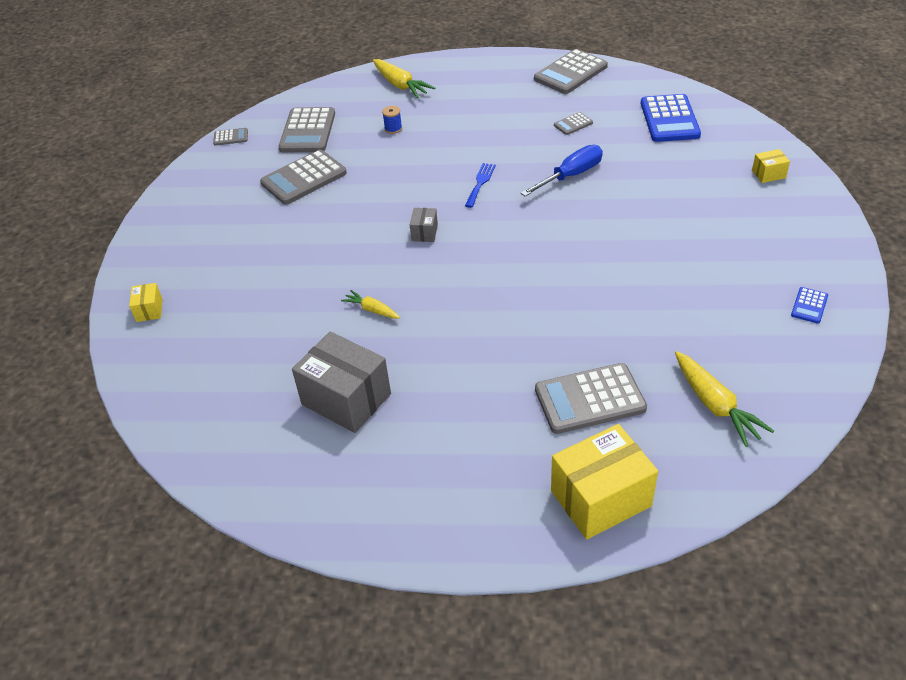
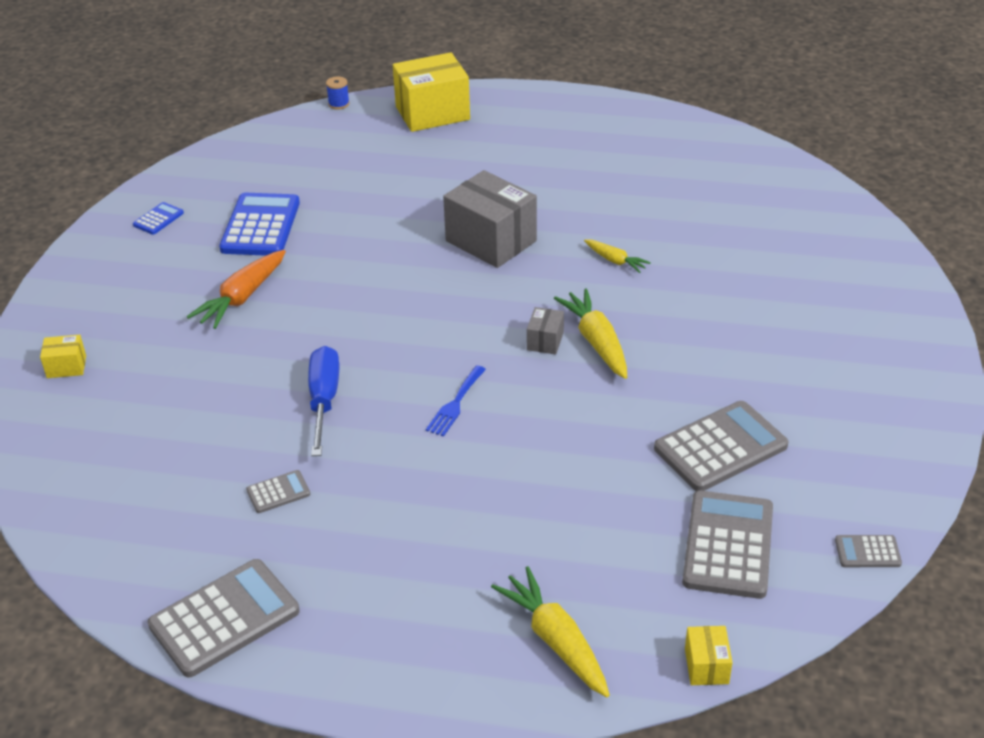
camera: 175 degrees left, 5 degrees down
(149, 310) = (881, 287): yellow box -> yellow box (706, 666)
(346, 399) = (640, 189): grey box -> grey box (491, 241)
(393, 129) = (576, 528): blue spool -> blue spool (339, 104)
(571, 175) = (324, 399): blue screwdriver -> blue screwdriver turned 120 degrees clockwise
(589, 399) = (413, 169): grey calculator -> none
(669, 119) = (126, 479): blue calculator -> blue calculator (260, 226)
(676, 239) = (242, 297): none -> orange carrot
(715, 405) = (306, 156): yellow carrot -> yellow carrot (596, 342)

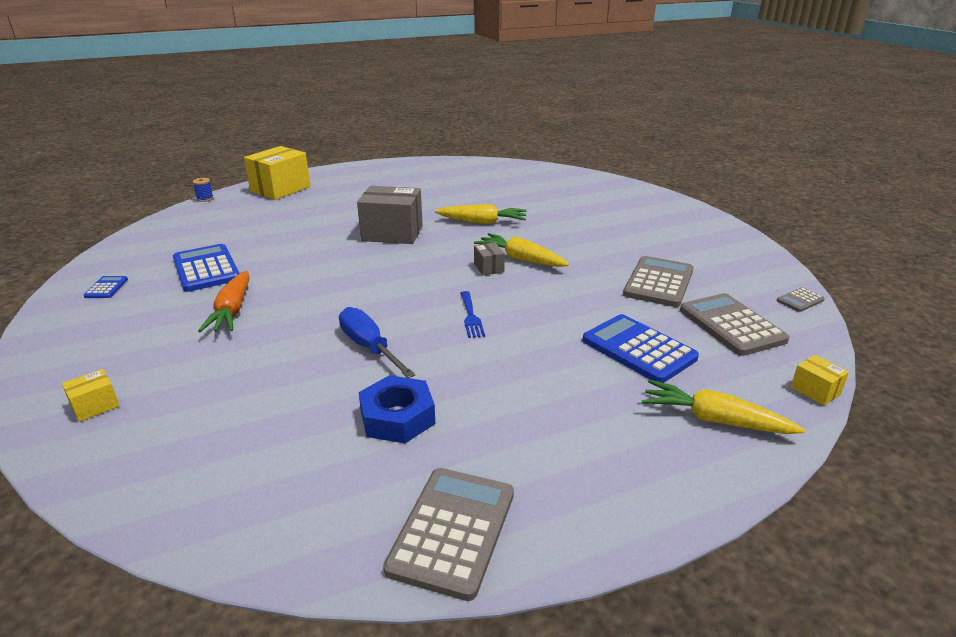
camera: 35 degrees left, 10 degrees down
(278, 492) = (397, 417): grey calculator -> blue nut
(581, 526) = (638, 349): none -> blue calculator
(615, 261) = (482, 222): yellow carrot -> yellow carrot, size x1.74

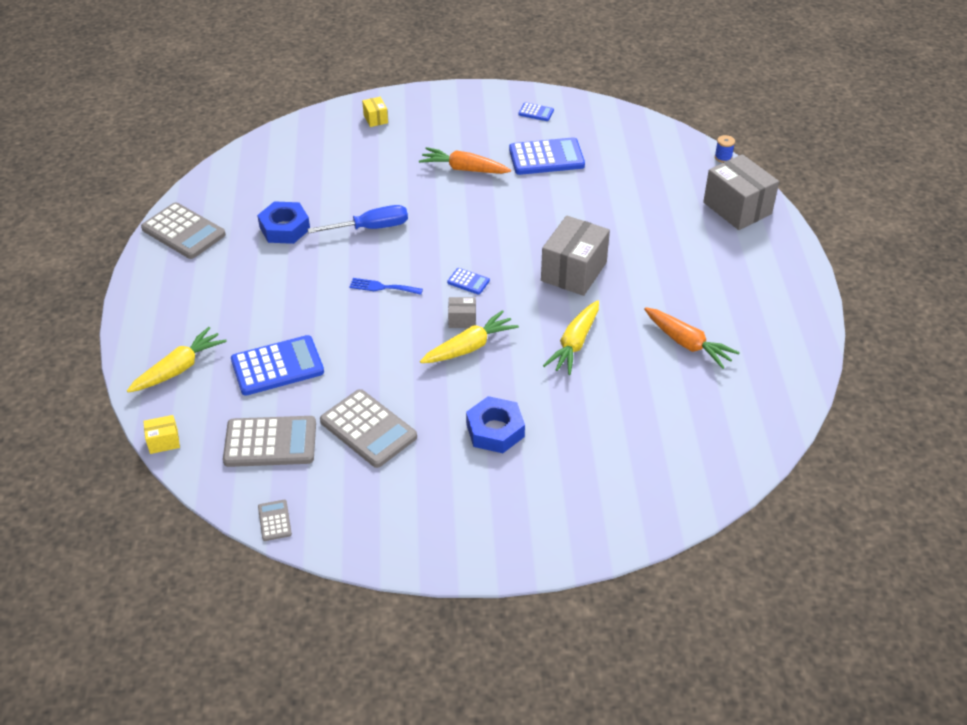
camera: 110 degrees right, 15 degrees up
(280, 189) = (737, 208): yellow box -> grey box
(433, 274) = (468, 282): none -> blue calculator
(453, 190) = (687, 343): none -> orange carrot
(601, 235) = (495, 430): none -> blue nut

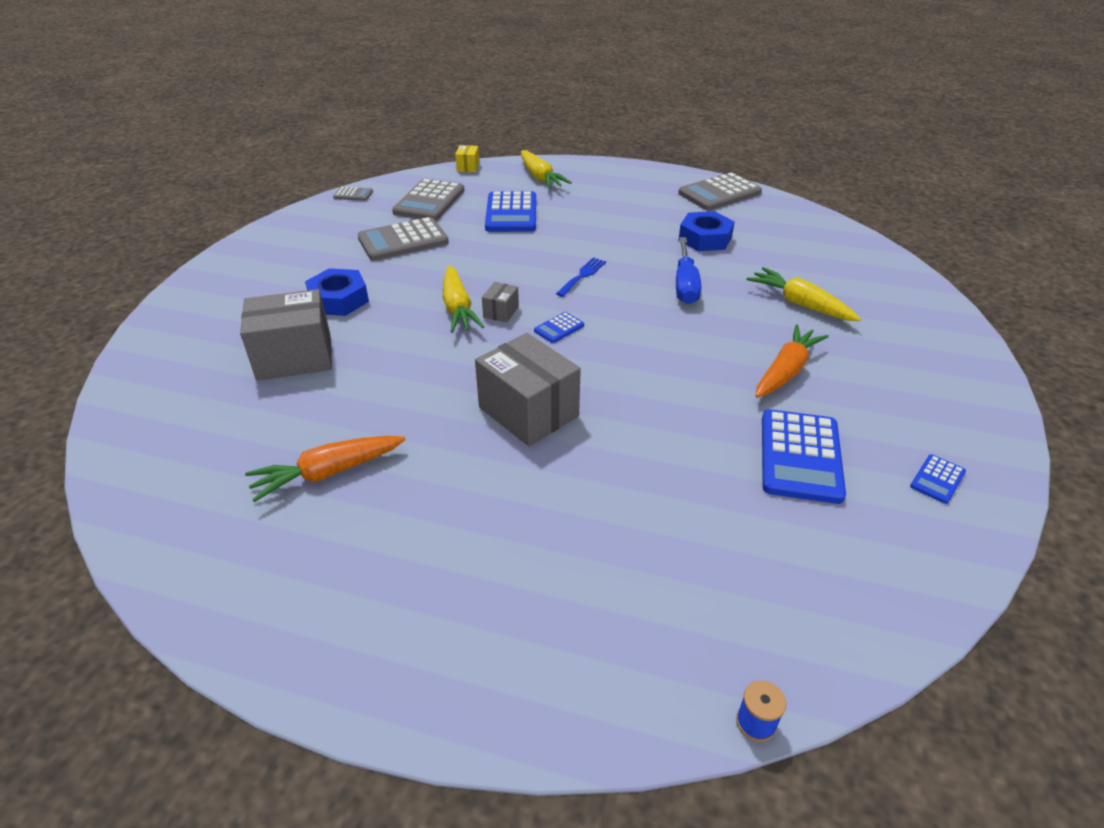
camera: 110 degrees right, 5 degrees down
(375, 119) = (917, 323): yellow box -> none
(574, 344) = (406, 378): yellow carrot -> yellow carrot (800, 304)
(737, 208) = (581, 670): grey box -> grey box (294, 357)

